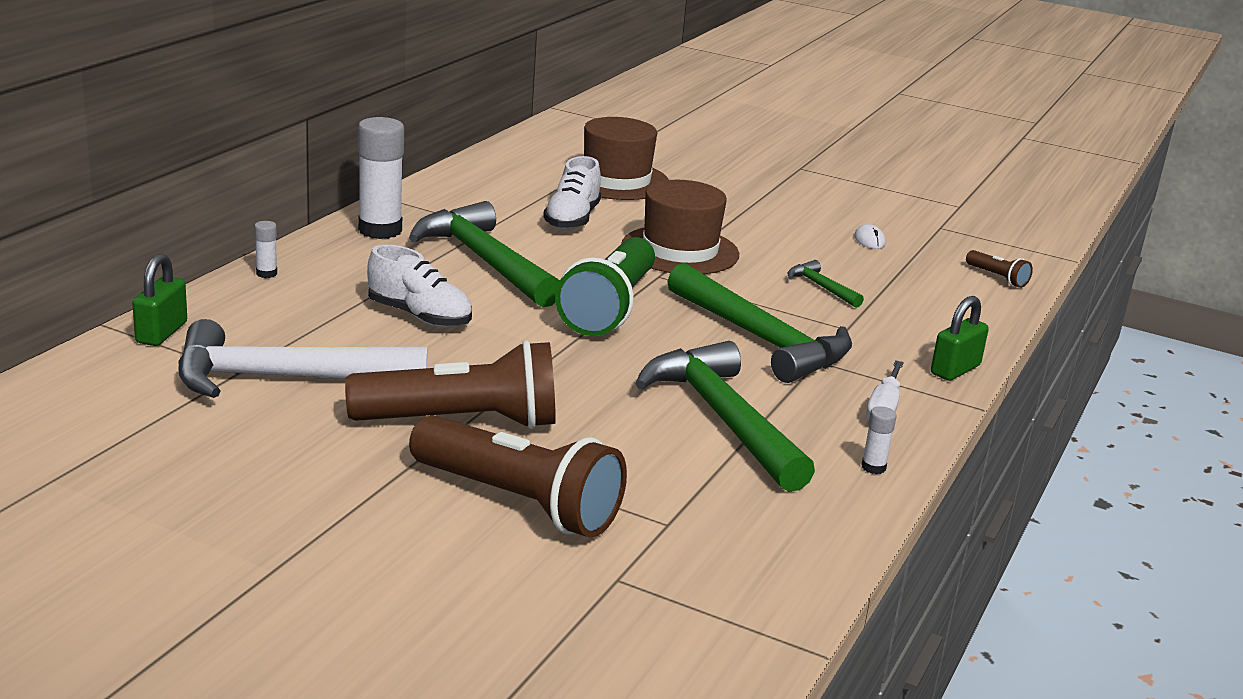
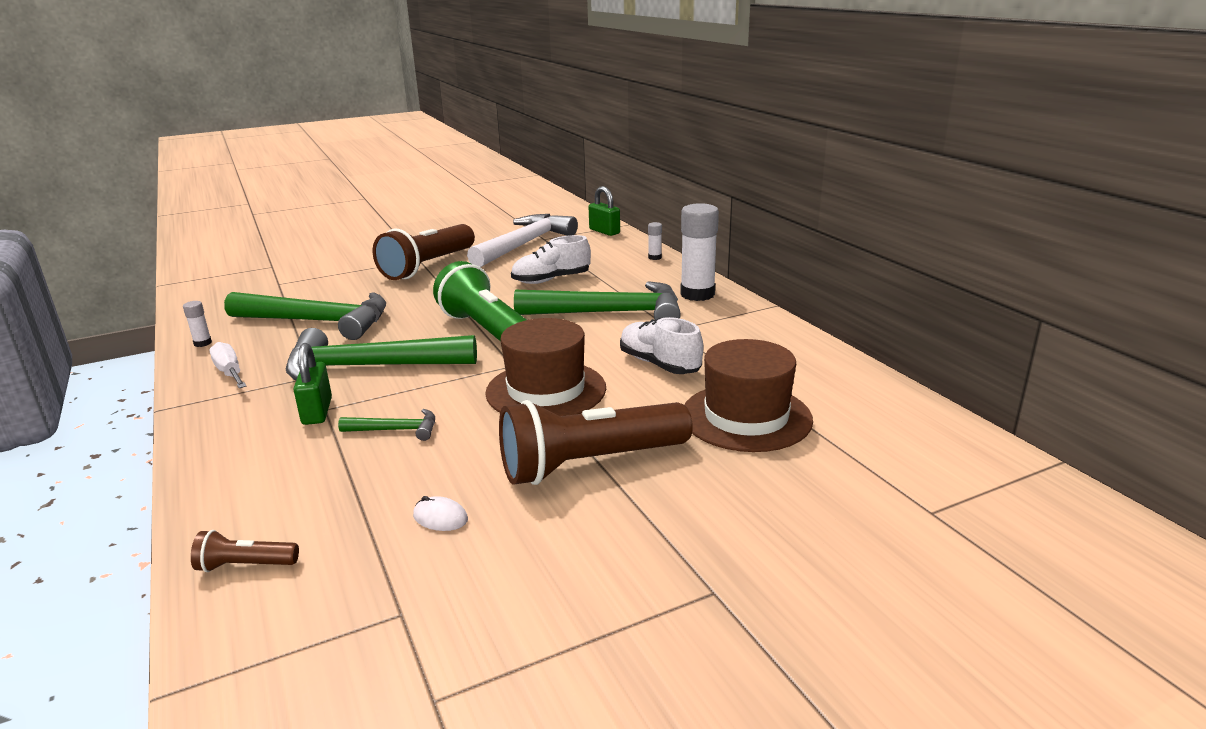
camera: 130 degrees right, 0 degrees up
(519, 502) = (349, 263): brown flashlight -> brown flashlight (589, 464)
(955, 370) = (202, 426): green padlock -> green padlock (317, 411)

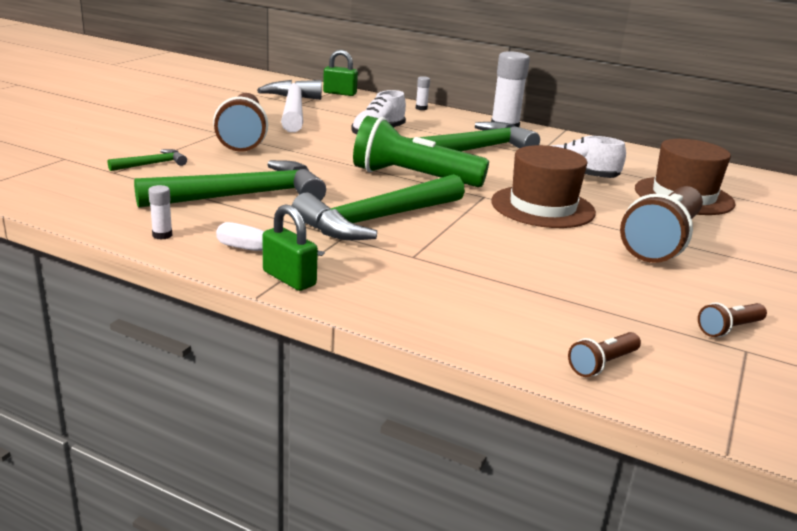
camera: 40 degrees left, 0 degrees up
(317, 411) = (411, 259): green padlock -> green padlock (289, 278)
(396, 430) = (501, 255): green hammer -> green hammer (152, 164)
(436, 584) = (729, 329): none -> brown flashlight
(440, 517) = (651, 296): white mouse -> none

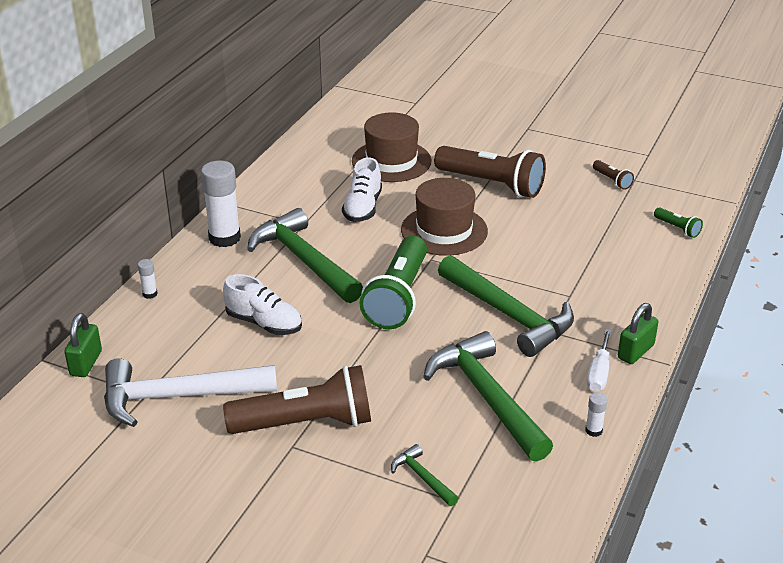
camera: 90 degrees left, 10 degrees up
(602, 364) = (677, 228): brown flashlight -> green flashlight

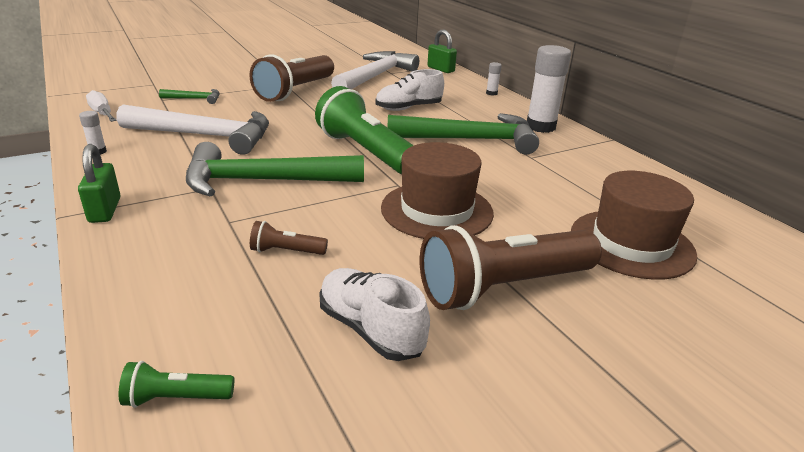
camera: 125 degrees right, 5 degrees down
(363, 208) = (532, 189): white shoe -> white shoe (370, 329)
(487, 397) = (205, 136): green hammer -> white hammer
(598, 373) = (128, 181): white screwdriver -> white screwdriver (102, 113)
(612, 180) = (389, 424): brown flashlight -> brown flashlight (286, 251)

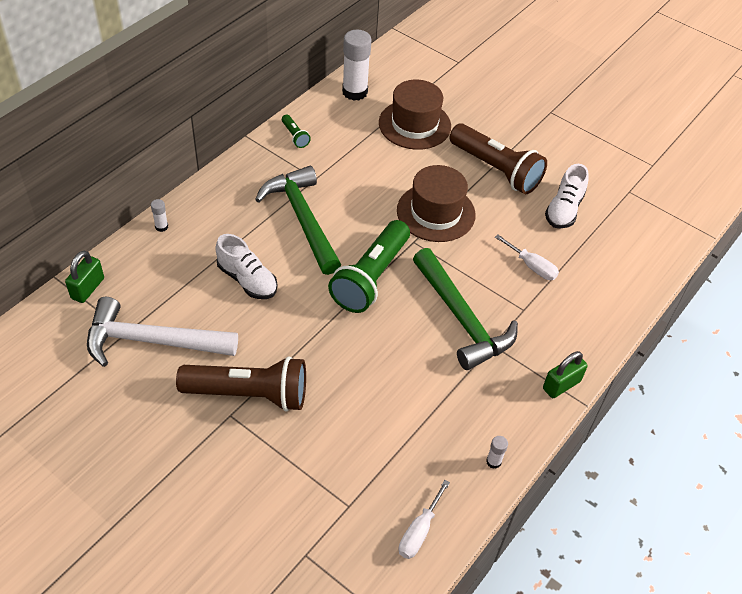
camera: 115 degrees left, 20 degrees up
(176, 398) = (649, 256): green flashlight -> green flashlight (295, 136)
(195, 99) = (328, 474): green hammer -> none
(205, 136) = (412, 403): white hammer -> none
(286, 251) = (531, 266): brown flashlight -> white screwdriver
(540, 127) = (242, 180): white glue stick -> white glue stick (355, 92)

